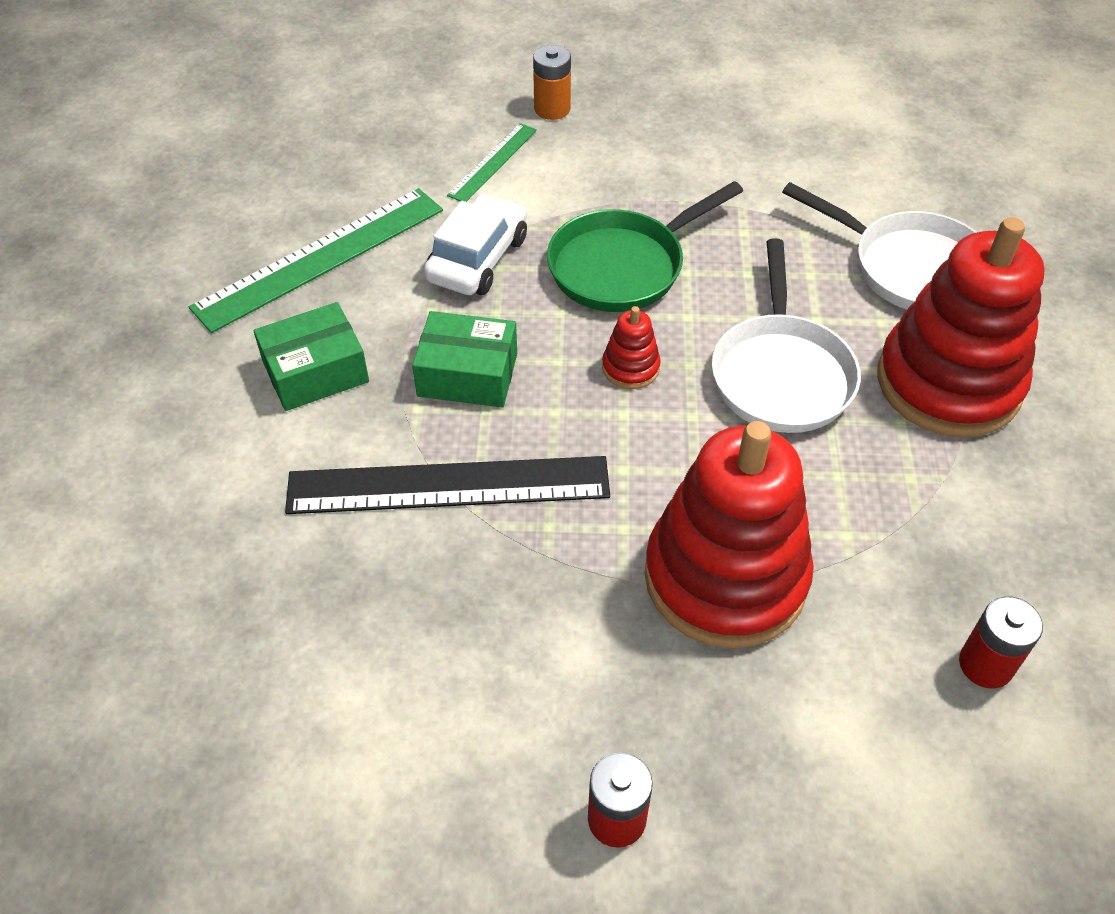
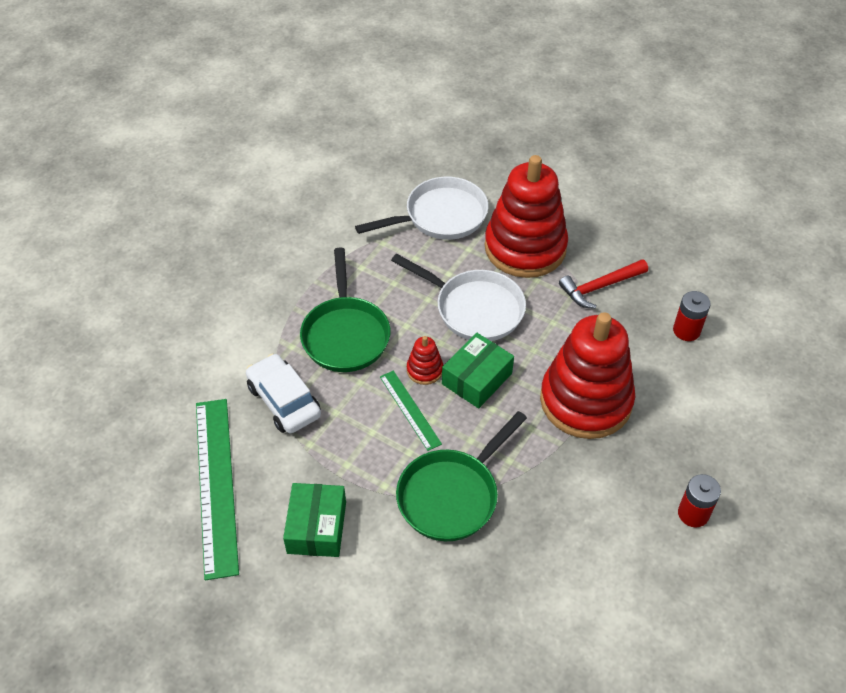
camera: 60 degrees left, 0 degrees up
(448, 485) = (452, 495): black ruler -> green pan
(467, 375) = (375, 449): green box -> green box (477, 379)
(493, 162) = (203, 353): green ruler -> green ruler (410, 409)
(552, 109) = (179, 300): orange battery -> none
(962, 506) = (599, 287): none -> red hammer

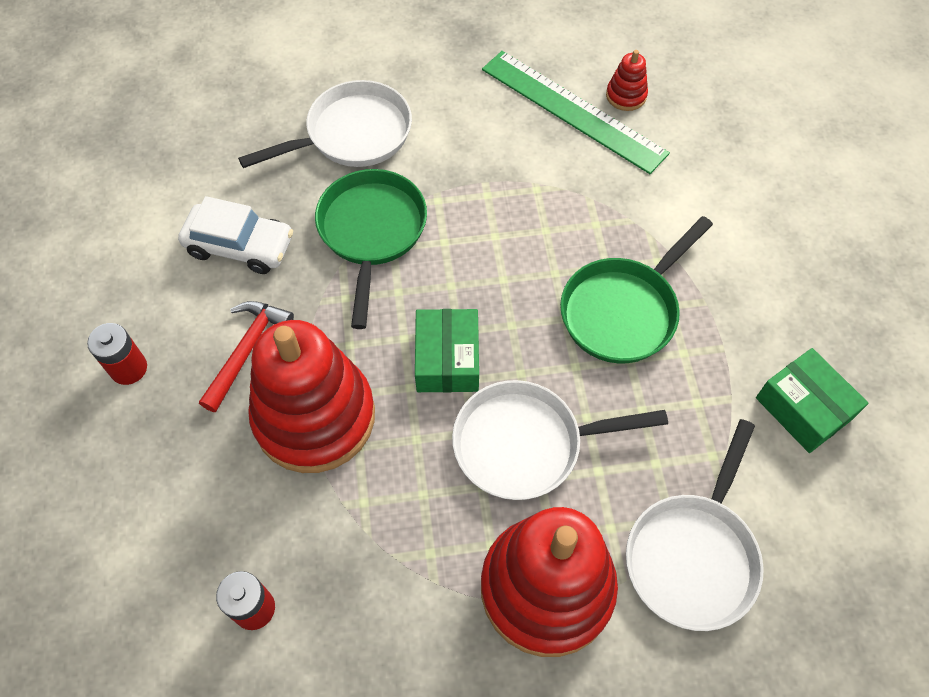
camera: 140 degrees right, 10 degrees up
(284, 401) = (601, 208): white car -> white car (240, 246)
(316, 527) = (459, 135): green box -> green box (803, 408)
(345, 334) = (623, 311): green pan -> green pan turned 90 degrees counterclockwise
(396, 591) = (352, 135): none -> white pan
(410, 409) = (481, 280): green ruler -> none
(424, 370) = (507, 330): red stacking toy -> red stacking toy (626, 96)
(599, 287) = (406, 596): red hammer -> red hammer (247, 350)

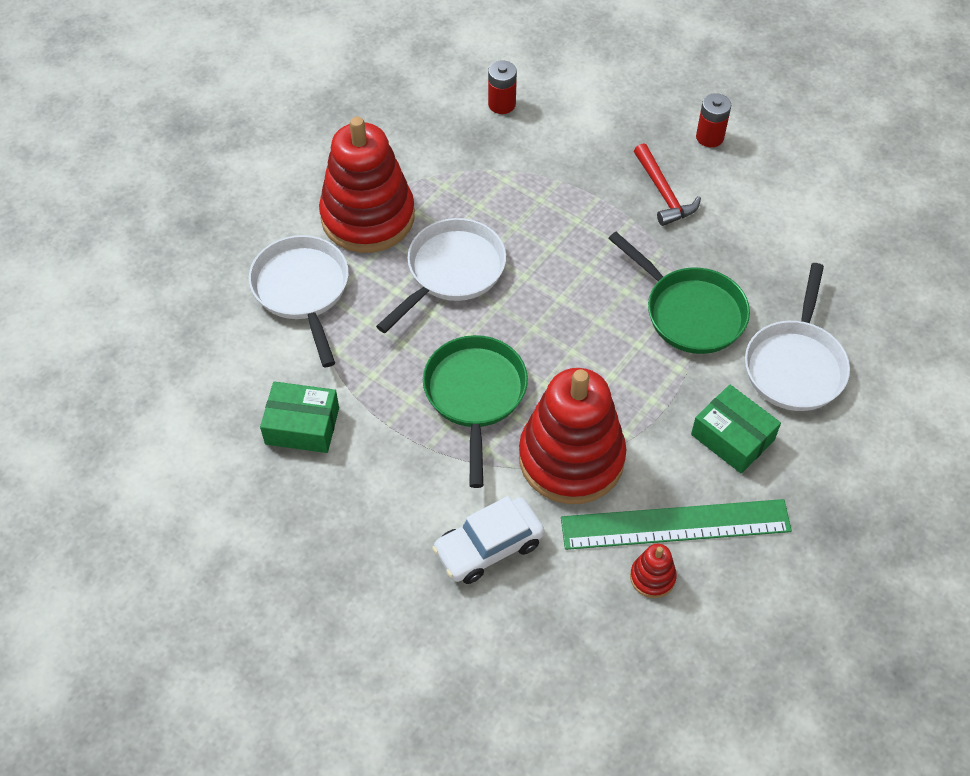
camera: 135 degrees right, 5 degrees down
(240, 246) = (752, 239): white car -> white car (488, 547)
(314, 416) = (582, 194): red stacking toy -> red stacking toy (571, 458)
(447, 359) = (548, 278): green box -> green box (732, 437)

